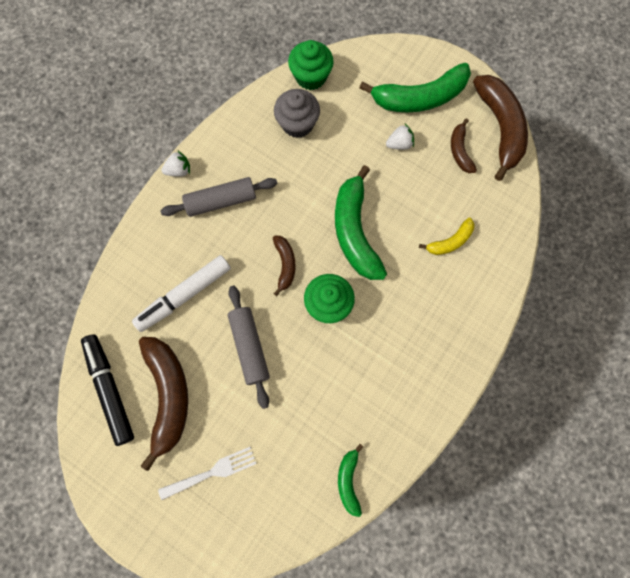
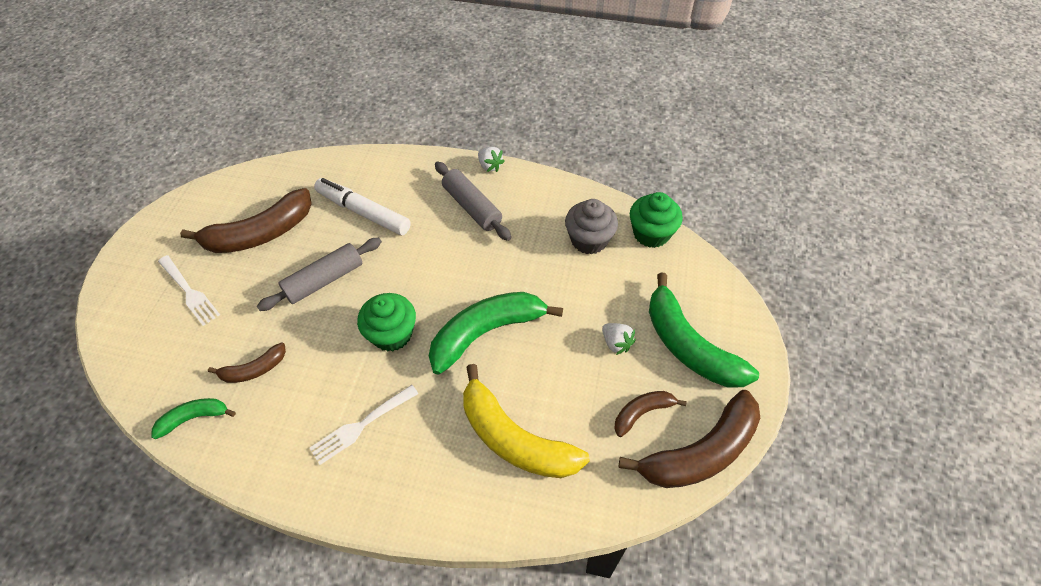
camera: 70 degrees right, 20 degrees down
(110, 390) = (257, 191): black marker -> none
(285, 265) = (423, 281): brown banana -> brown banana (254, 369)
(402, 347) = (361, 425): none -> white fork
(450, 241) = (514, 438): yellow banana -> yellow banana, size x1.94

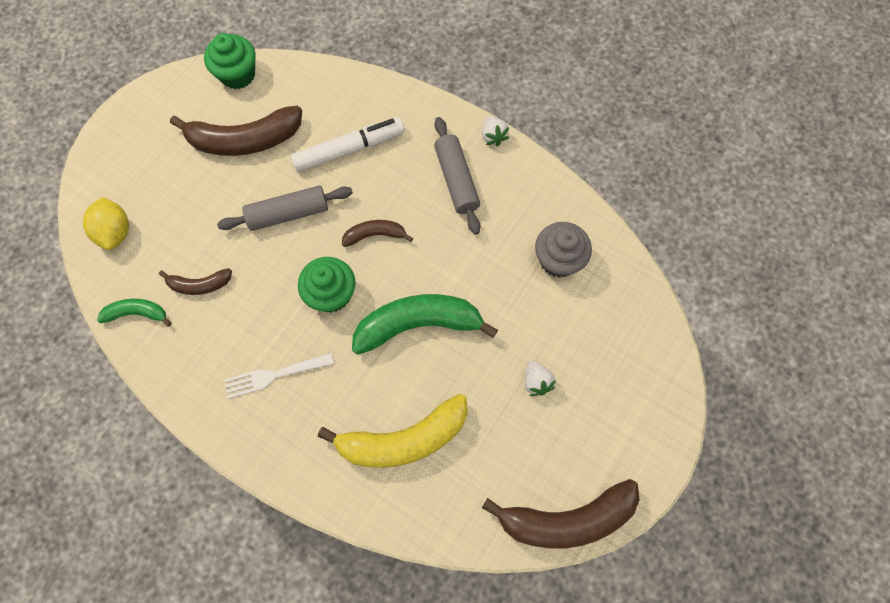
camera: 20 degrees right, 15 degrees up
(148, 351) = (115, 232): none -> yellow lemon
(189, 292) = (164, 182): white fork -> none
(363, 212) = (349, 149): white marker -> white marker turned 105 degrees clockwise
(514, 438) = (403, 439): yellow banana -> yellow banana turned 75 degrees counterclockwise
(642, 412) = (530, 460): brown banana -> brown banana (375, 235)
(651, 233) = (625, 275): green cupcake -> green cupcake (237, 74)
(688, 345) = (605, 410): green banana -> none

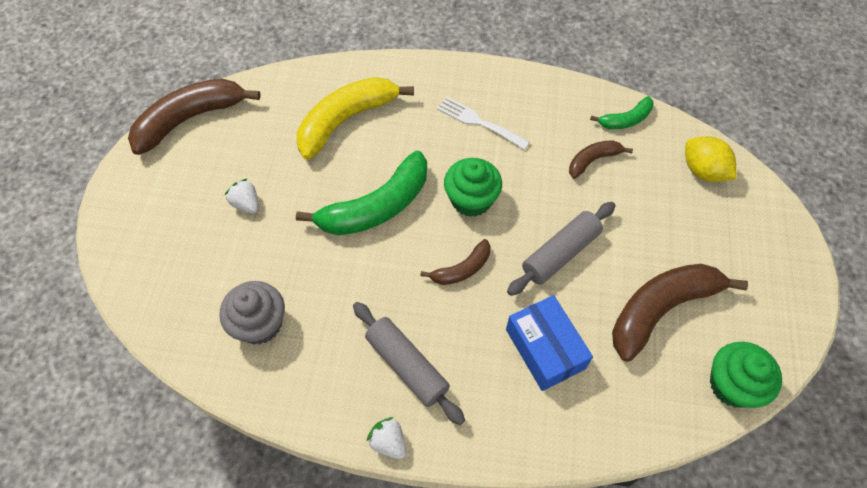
camera: 155 degrees right, 10 degrees down
(274, 375) = (479, 122): white fork -> white fork turned 105 degrees counterclockwise
(349, 149) = (545, 349): white marker -> blue box

